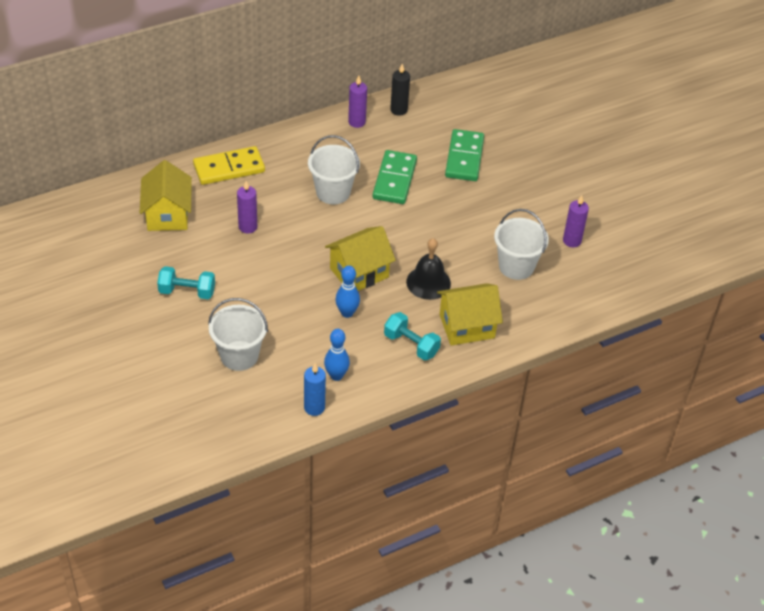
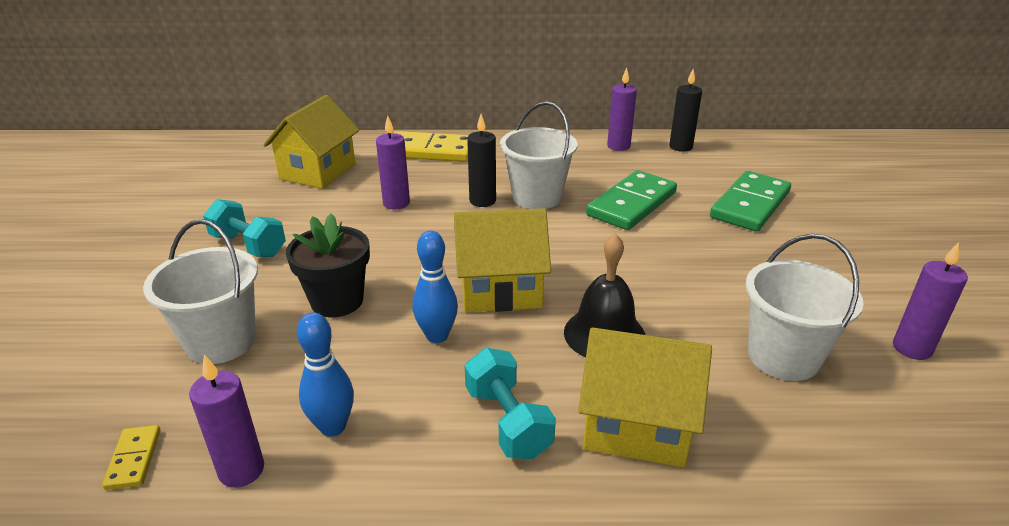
camera: 30 degrees right, 15 degrees down
(262, 421) = (133, 459): none -> yellow domino
(277, 311) = (337, 301): none -> black flower pot
(301, 207) = (482, 201): none -> black candle
(314, 408) = (241, 470): blue candle -> purple candle

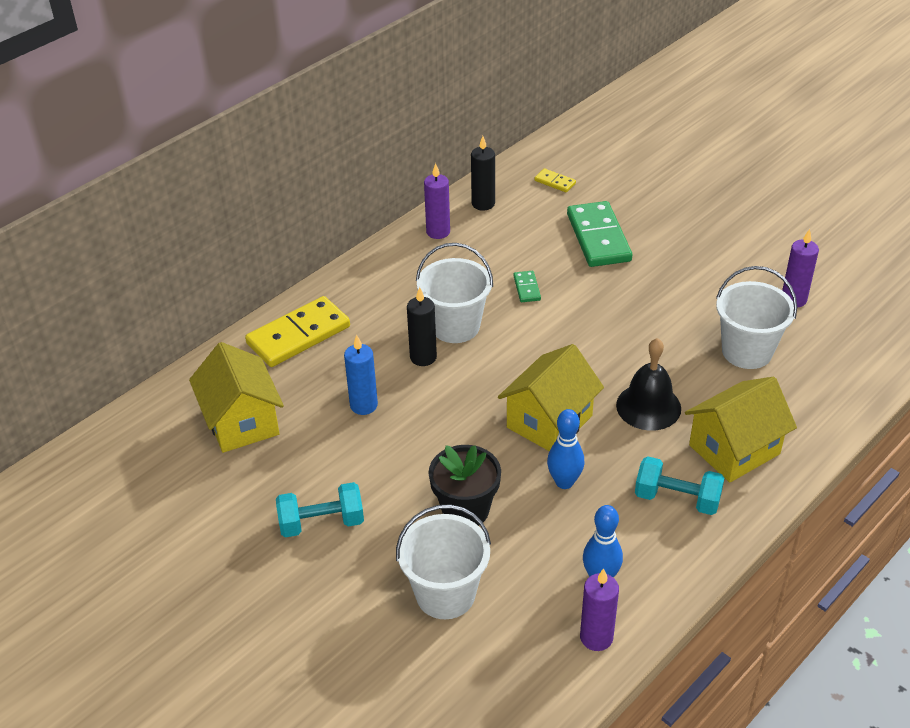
camera: 45 degrees left, 10 degrees up
(133, 459) = (532, 686): yellow domino -> yellow domino (555, 182)
(396, 203) = (363, 405): purple candle -> blue candle
(632, 204) = (527, 288): green domino -> green domino, size x0.45

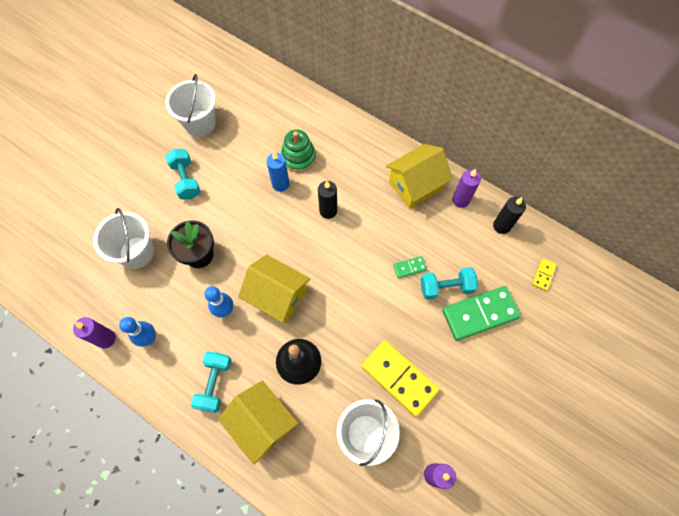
camera: 80 degrees right, 25 degrees up
(242, 422) = (260, 123): yellow house -> yellow house (415, 185)
(298, 335) = (338, 136): yellow domino -> yellow domino (399, 378)
(322, 381) = (298, 157): none -> green stacking toy
(455, 326) = (361, 226): white bucket -> white bucket (200, 123)
(559, 260) = (446, 287): none -> turquoise dumbbell

